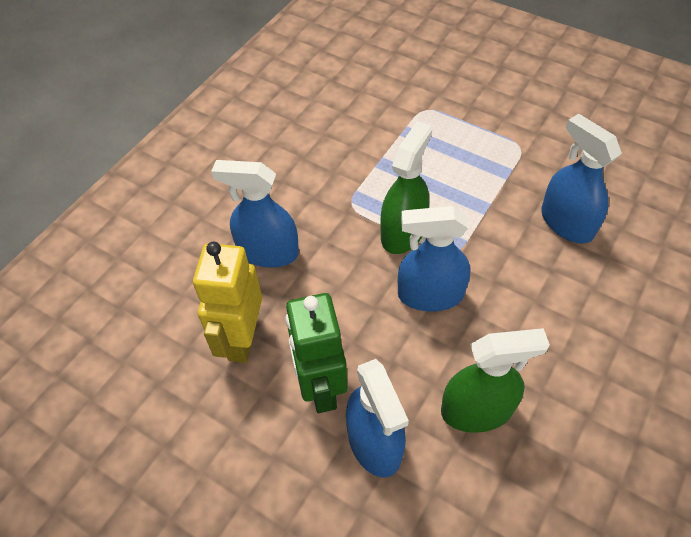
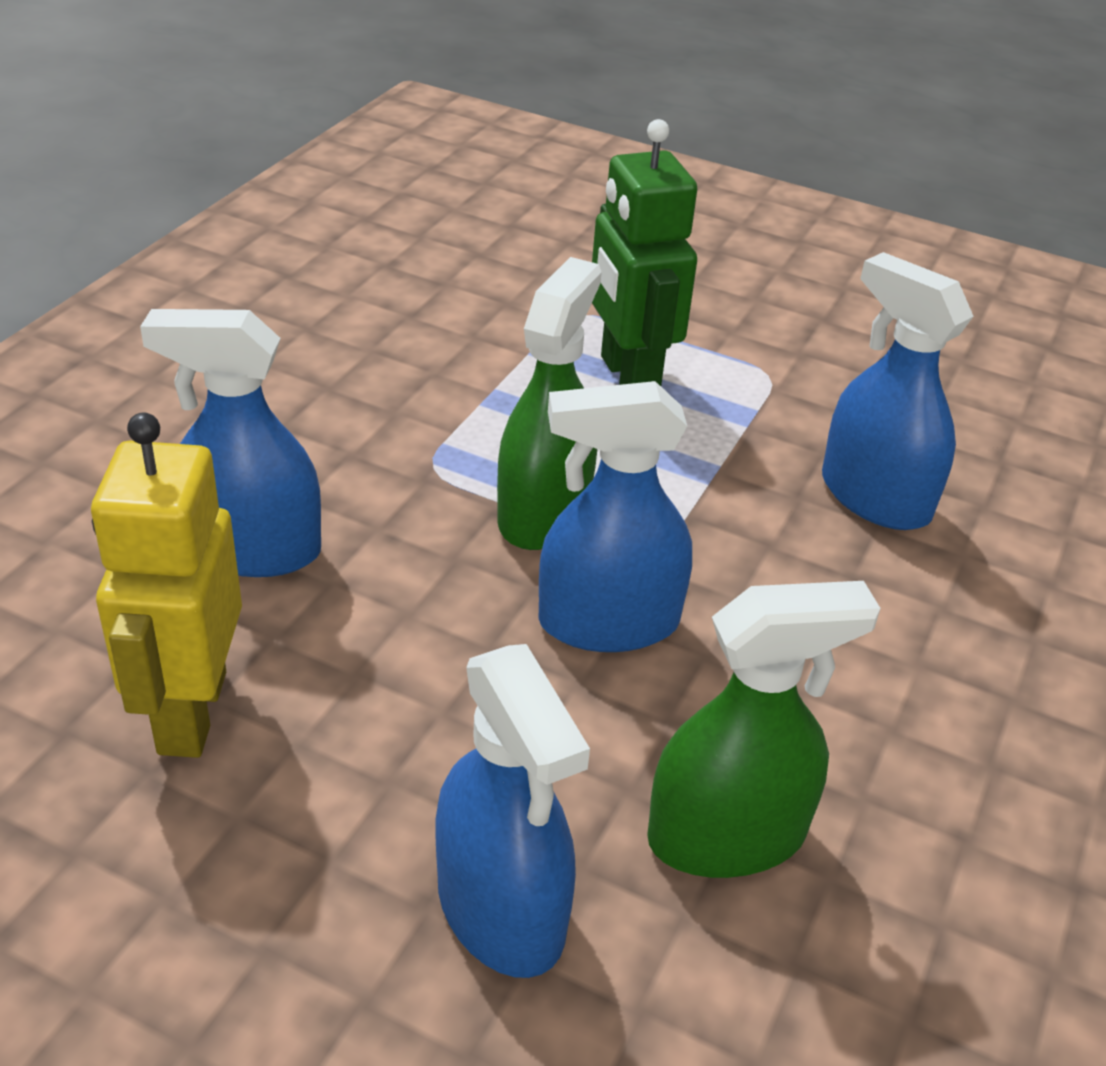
camera: 10 degrees left, 15 degrees down
(320, 387) = (373, 802): green robot -> green robot (628, 377)

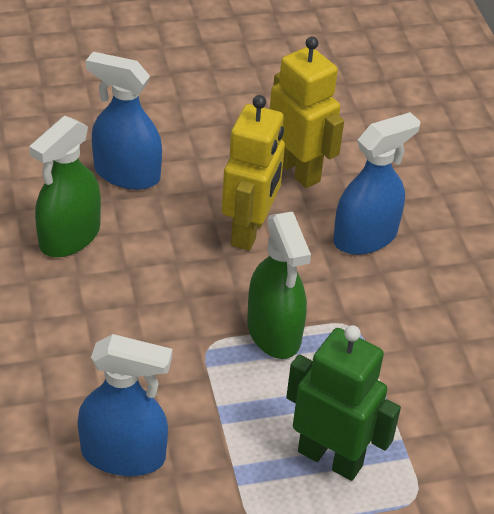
camera: 140 degrees right, 5 degrees up
(408, 660) = (249, 231): none -> yellow robot
(608, 623) = (190, 294): blue spray bottle -> none

